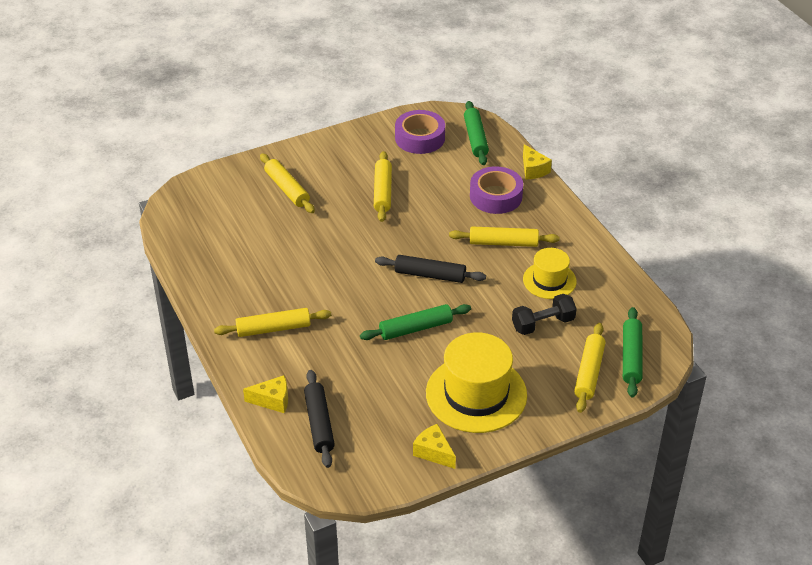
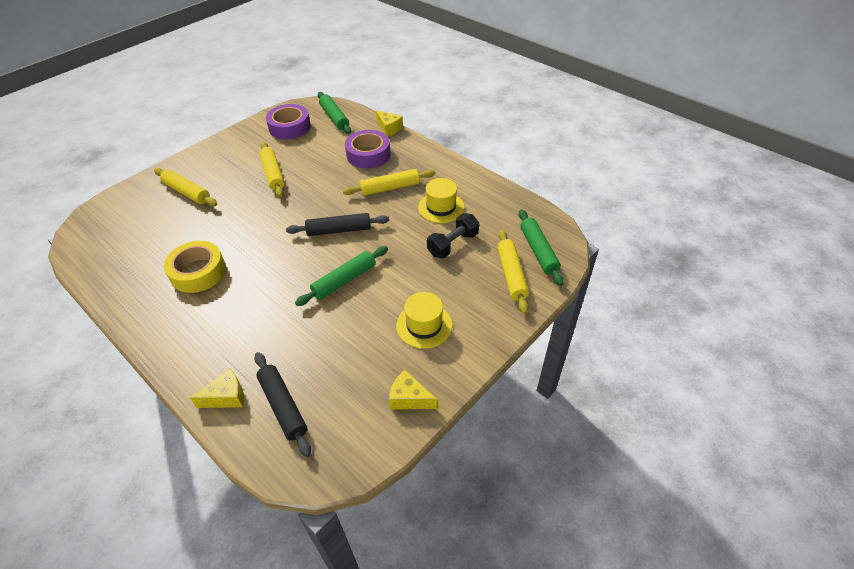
camera: 20 degrees left, 5 degrees up
(273, 329) = (207, 321): yellow rolling pin -> none
(276, 278) = (198, 272): none -> yellow tape
(476, 394) = (424, 325): yellow hat -> yellow hat, size x0.57

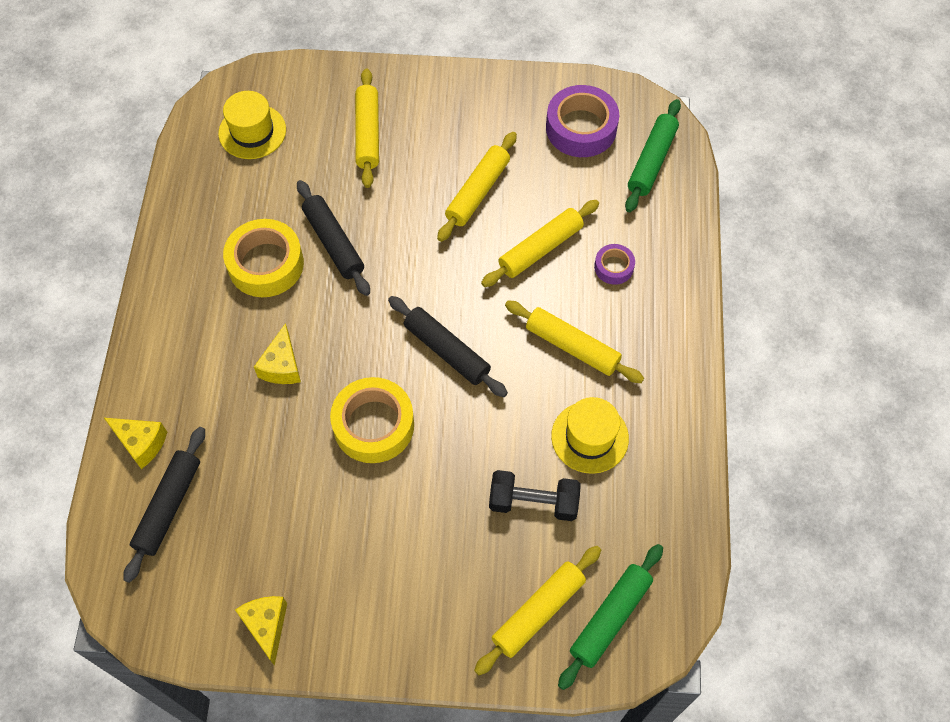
camera: 50 degrees right, 15 degrees up
(225, 238) = (333, 243): none -> black rolling pin
(329, 171) = (540, 248): none -> yellow rolling pin
(344, 280) = (373, 425): green rolling pin -> yellow tape
(368, 155) = (613, 267): purple tape -> purple tape, size x0.52
(389, 129) = (692, 247): yellow cheese -> yellow cheese (282, 366)
(424, 325) = (376, 566): yellow hat -> yellow hat (252, 131)

